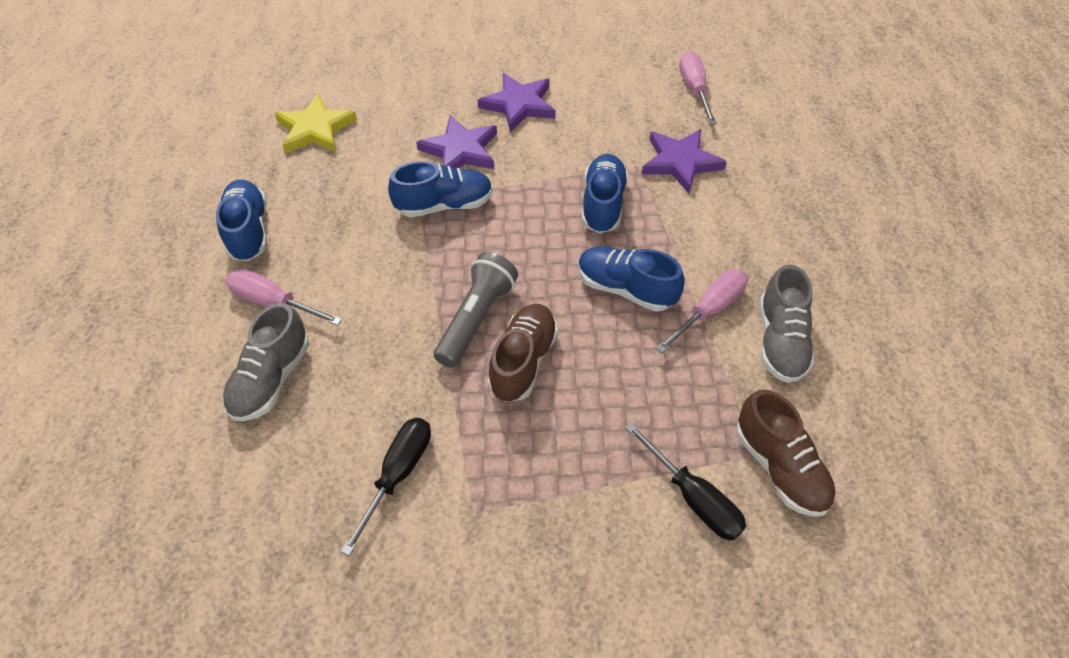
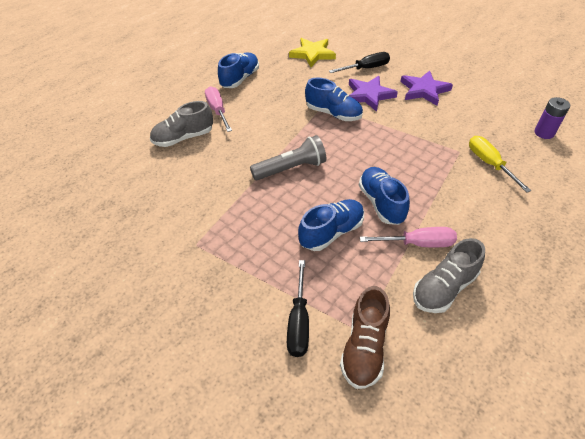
camera: 45 degrees right, 5 degrees down
(398, 474) = (185, 206): black screwdriver -> black screwdriver (366, 68)
(523, 361) = (290, 200): brown shoe -> none
(603, 204) = (416, 158): blue shoe -> blue shoe (331, 232)
(680, 162) = (489, 163): purple star -> yellow screwdriver
(694, 89) = (544, 133): pink screwdriver -> purple battery

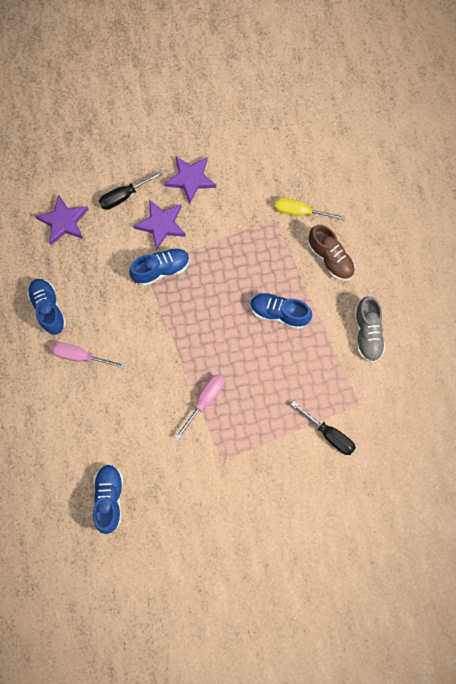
camera: 55 degrees left, 25 degrees up
(183, 138) = (96, 405): grey shoe -> none
(291, 168) = (198, 348): grey flashlight -> none
(312, 54) = (64, 221): yellow star -> purple star
(331, 232) = (278, 365): blue shoe -> blue shoe (109, 498)
(364, 347) = (370, 410): brown shoe -> brown shoe (330, 259)
(366, 68) = (124, 196): black screwdriver -> black screwdriver turned 135 degrees counterclockwise
(418, 243) = (327, 319): pink screwdriver -> pink screwdriver (205, 400)
(544, 133) = (302, 147): purple battery -> none

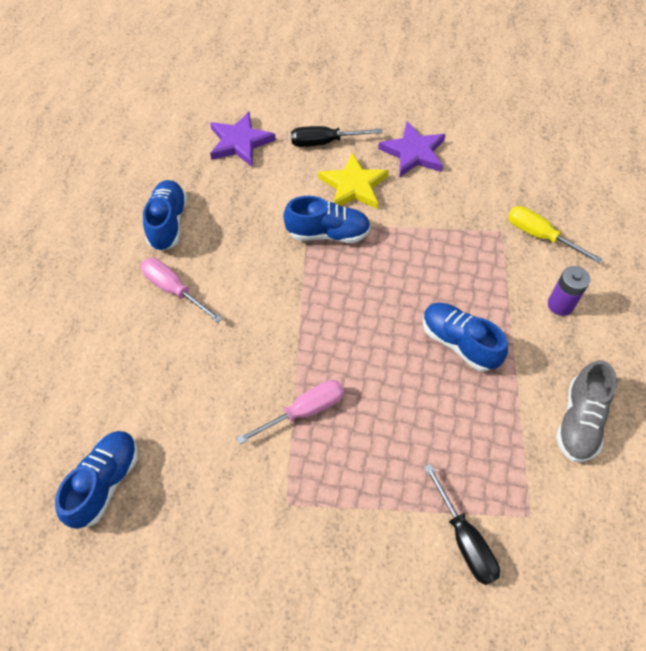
camera: 25 degrees right, 15 degrees down
(161, 224) = (353, 186): purple star -> yellow star
(330, 259) = (560, 304): brown shoe -> purple battery

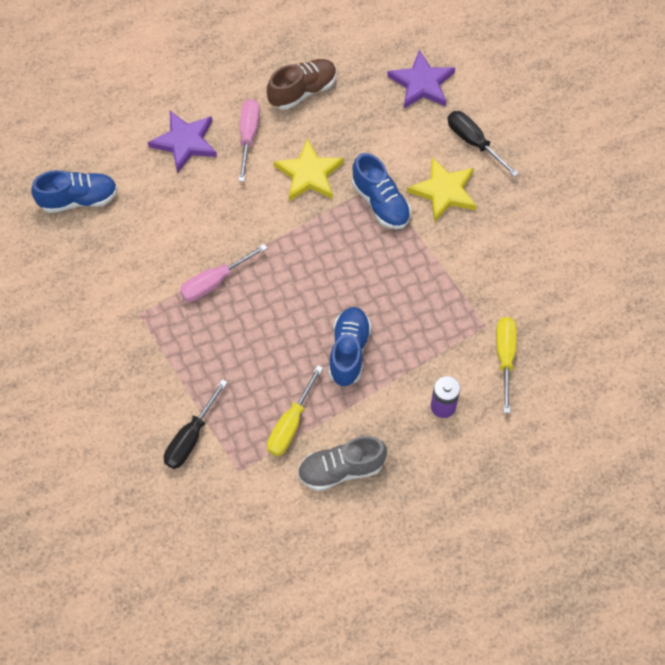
camera: 55 degrees right, 5 degrees up
(168, 223) = (303, 91): blue shoe -> brown shoe
(255, 267) = (309, 174): none -> yellow star
(304, 411) = (214, 282): pink screwdriver -> pink screwdriver turned 120 degrees clockwise
(413, 153) = (519, 214): purple star -> purple star (185, 142)
(506, 436) = (290, 424): none -> yellow screwdriver

